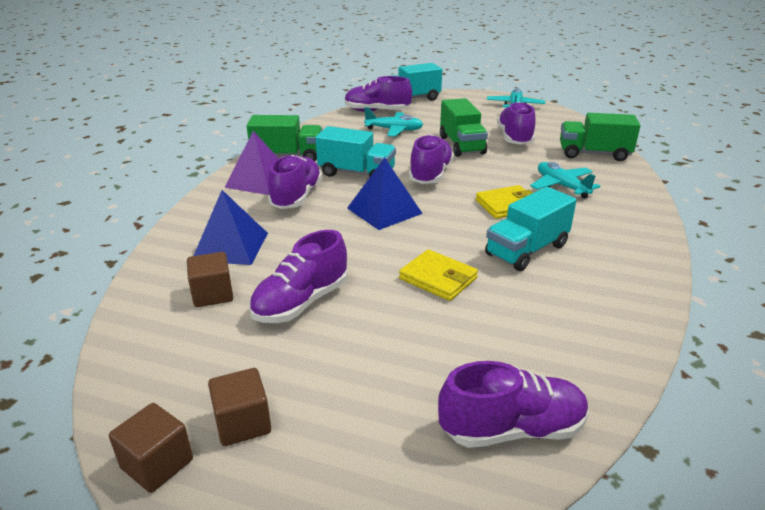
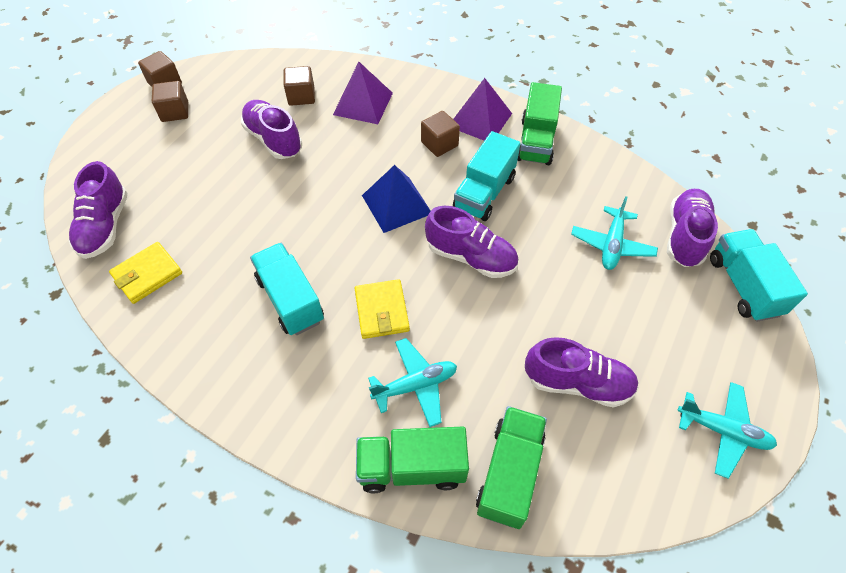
camera: 100 degrees right, 25 degrees up
(231, 246) = (363, 103): blue pyramid -> purple pyramid
(296, 197) = (439, 144): purple shoe -> brown cube
(438, 278) = (272, 222): yellow wallet -> yellow wallet (147, 274)
(461, 145) = (555, 309): green truck -> green truck (412, 467)

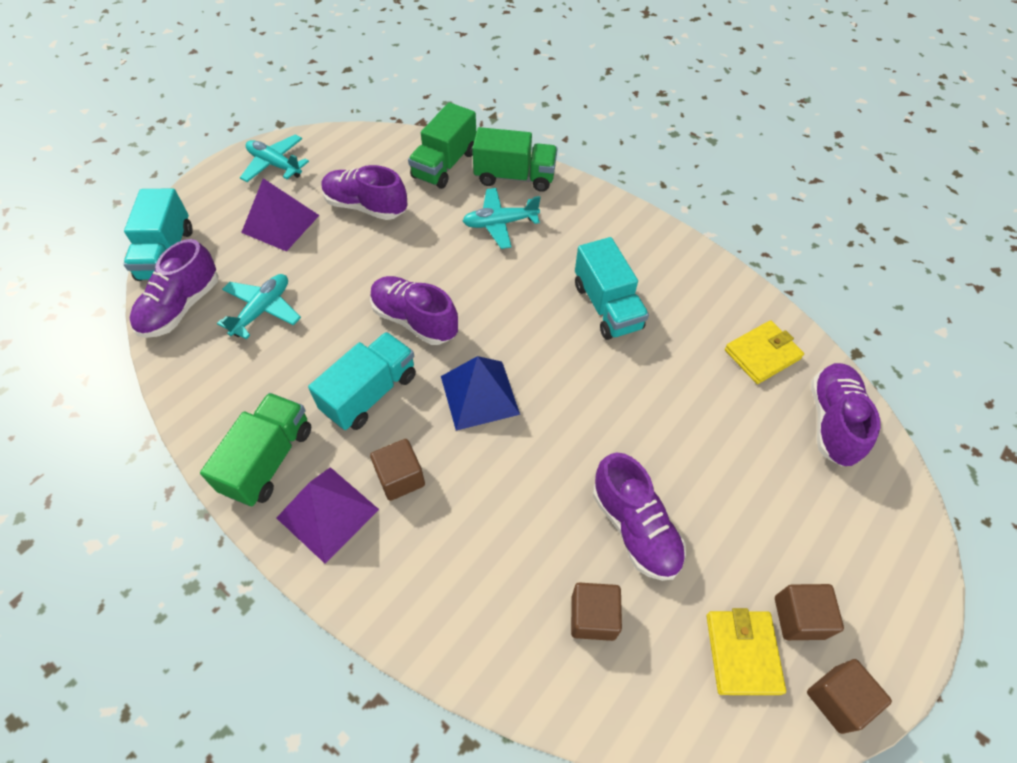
camera: 170 degrees left, 0 degrees up
(363, 103) = (494, 580): purple pyramid -> purple pyramid (280, 223)
(381, 311) = (518, 283): yellow wallet -> yellow wallet (742, 653)

